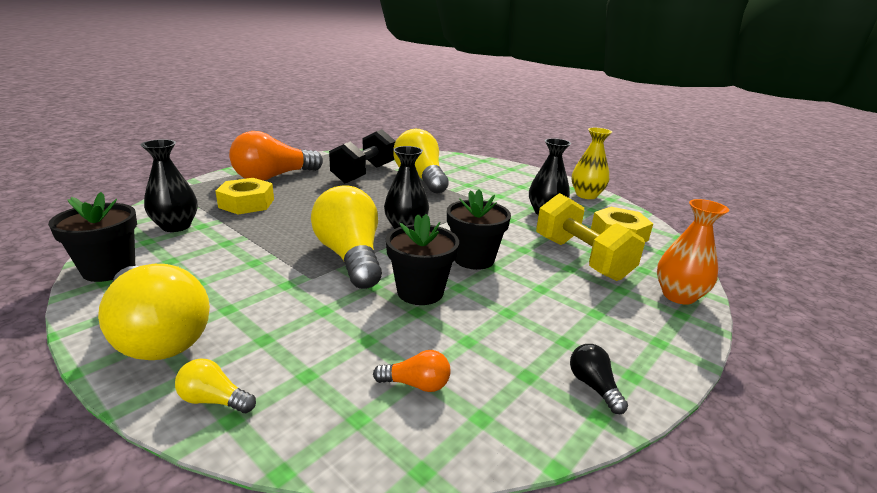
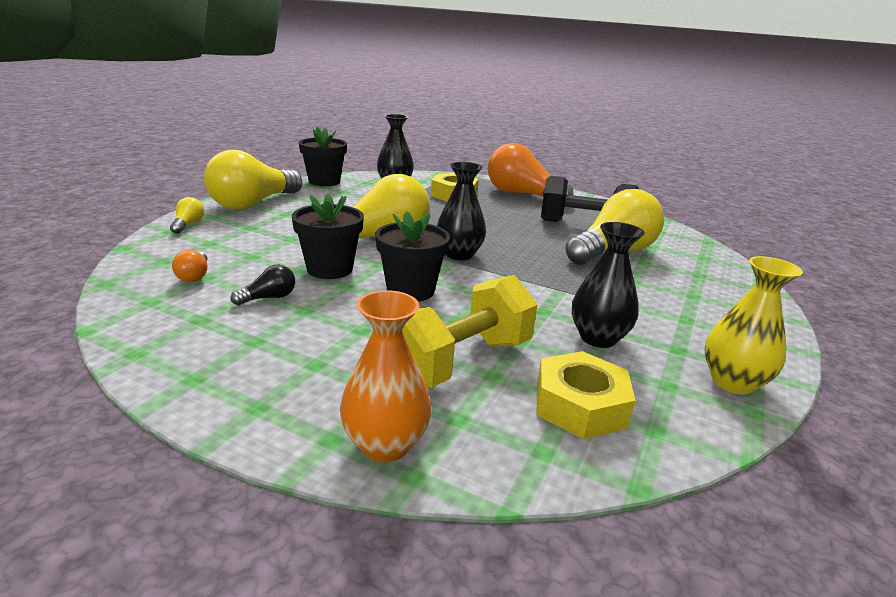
camera: 75 degrees right, 0 degrees up
(593, 386) = (179, 353): black light bulb -> black light bulb (269, 298)

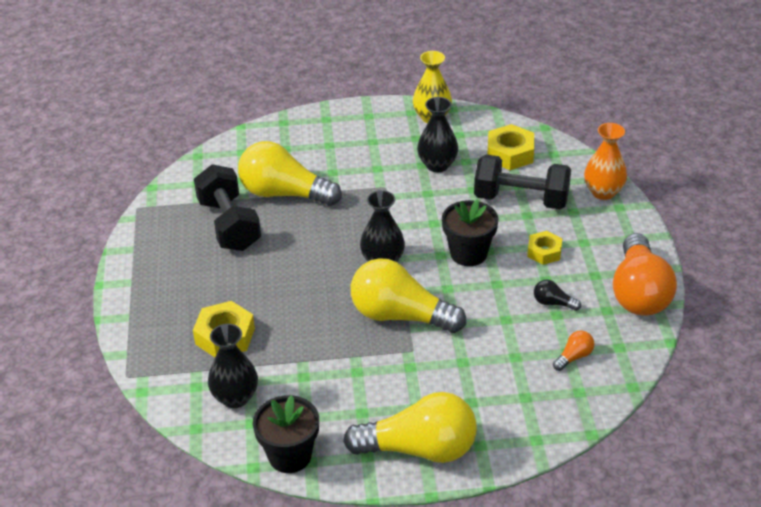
camera: 120 degrees left, 15 degrees up
(188, 225) = (514, 441): yellow light bulb -> none
(330, 269) = (485, 305): black flower pot -> none
(344, 329) = (544, 252): none -> yellow nut
(460, 362) = (521, 199): yellow dumbbell -> black dumbbell
(522, 195) = (169, 292): orange light bulb -> orange light bulb (639, 292)

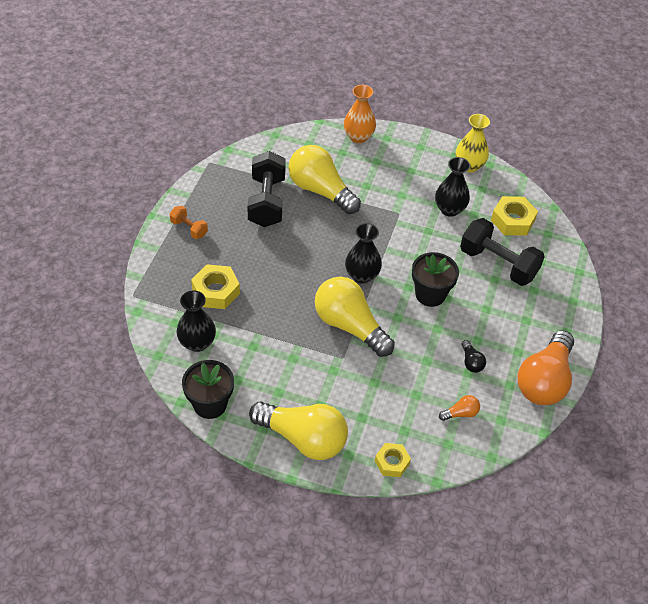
camera: 20 degrees right, 10 degrees up
(153, 283) = (189, 228): none -> orange dumbbell
(544, 252) = (489, 316): yellow nut -> yellow nut (392, 462)
(553, 303) = (471, 362): black light bulb -> black light bulb turned 150 degrees counterclockwise
(603, 192) = (568, 282): orange vase -> orange vase (358, 137)

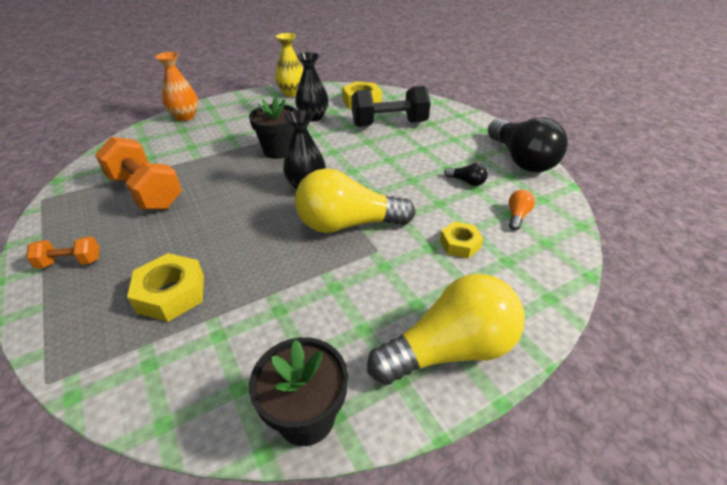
camera: 45 degrees left, 10 degrees down
(197, 343) = (206, 361): black vase -> none
(266, 201) = (146, 192): black dumbbell -> orange dumbbell
(320, 190) = (193, 158): yellow light bulb -> none
(392, 462) = (542, 294): yellow nut -> yellow nut (460, 244)
(430, 294) = (375, 165): black flower pot -> black flower pot (279, 150)
(544, 380) = (521, 160): orange light bulb -> black light bulb

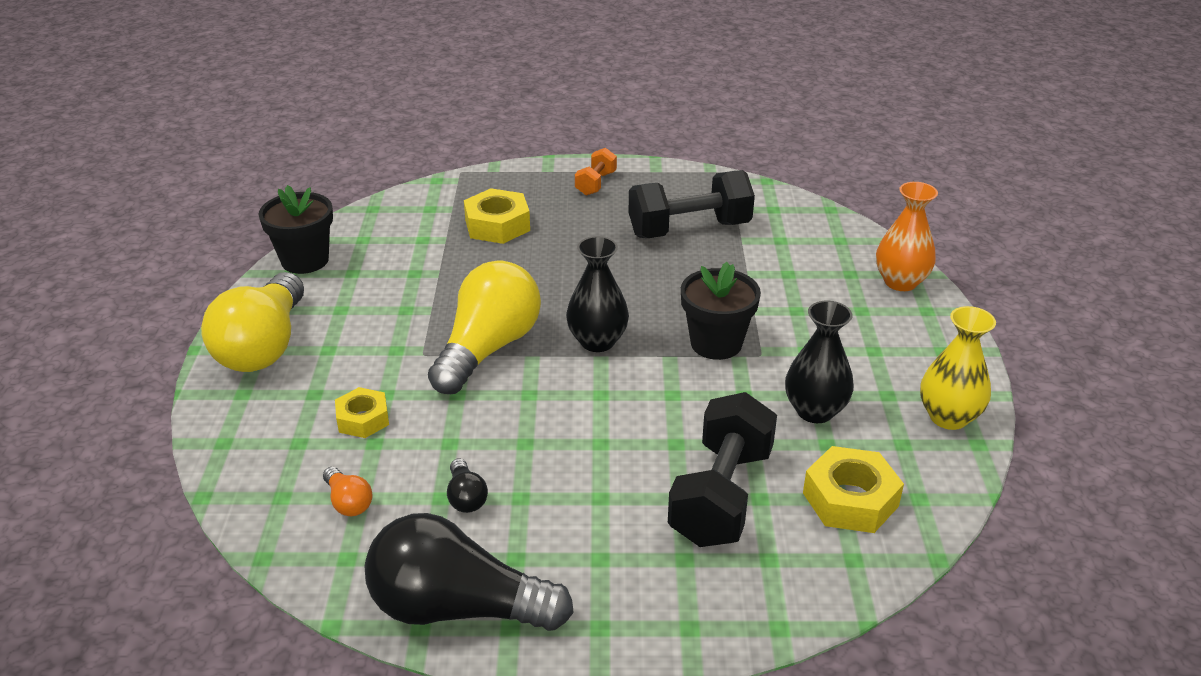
camera: 120 degrees right, 5 degrees down
(146, 192) = (689, 229): orange dumbbell -> black dumbbell
(467, 182) = (466, 497): black light bulb -> black light bulb turned 75 degrees counterclockwise

